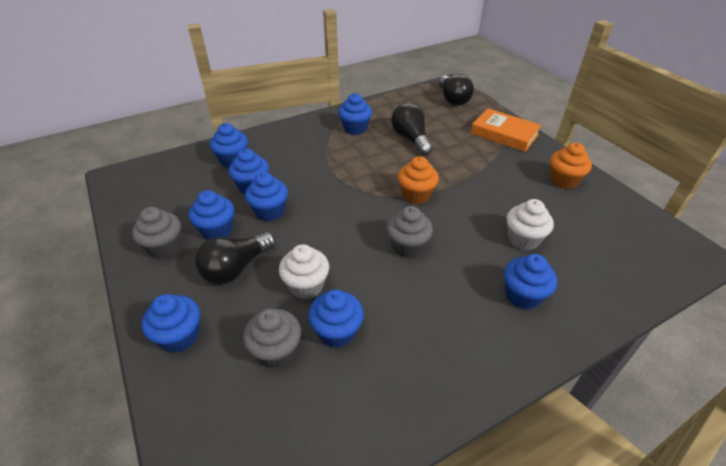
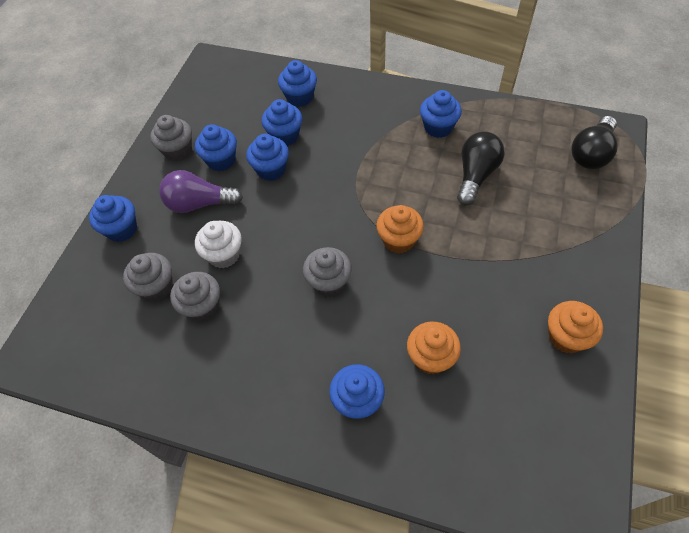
camera: 50 degrees right, 15 degrees up
(236, 268) = (199, 203): black light bulb -> purple light bulb
(337, 332) = (202, 306): blue cupcake -> grey cupcake
(504, 134) = (585, 237): orange book -> none
(523, 239) = (431, 357): white cupcake -> orange cupcake

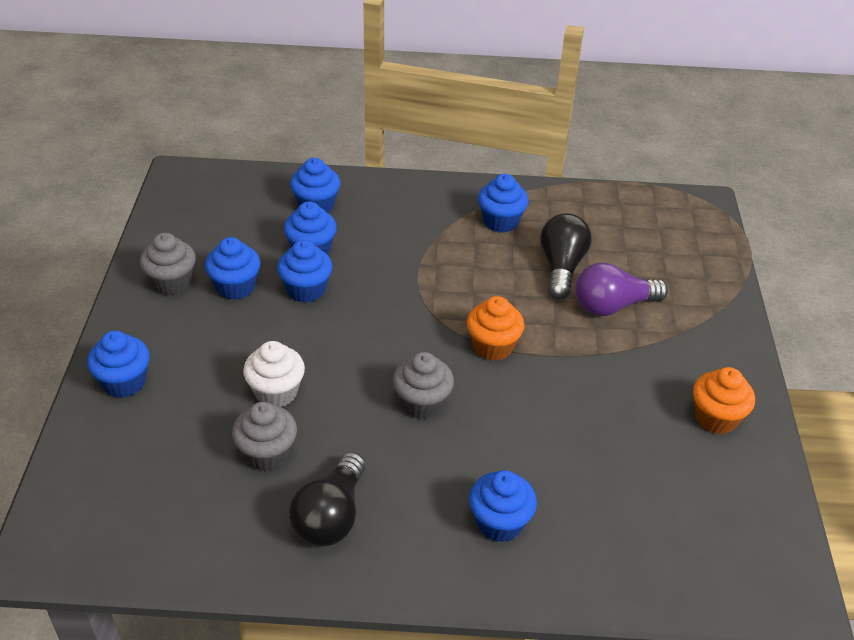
camera: 20 degrees left, 15 degrees down
(156, 287) = (197, 441): grey cupcake -> none
(199, 203) = (223, 339): purple light bulb -> purple light bulb (612, 306)
(431, 357) = (571, 463): orange cupcake -> none
(591, 153) = (684, 230): black light bulb -> black light bulb (331, 516)

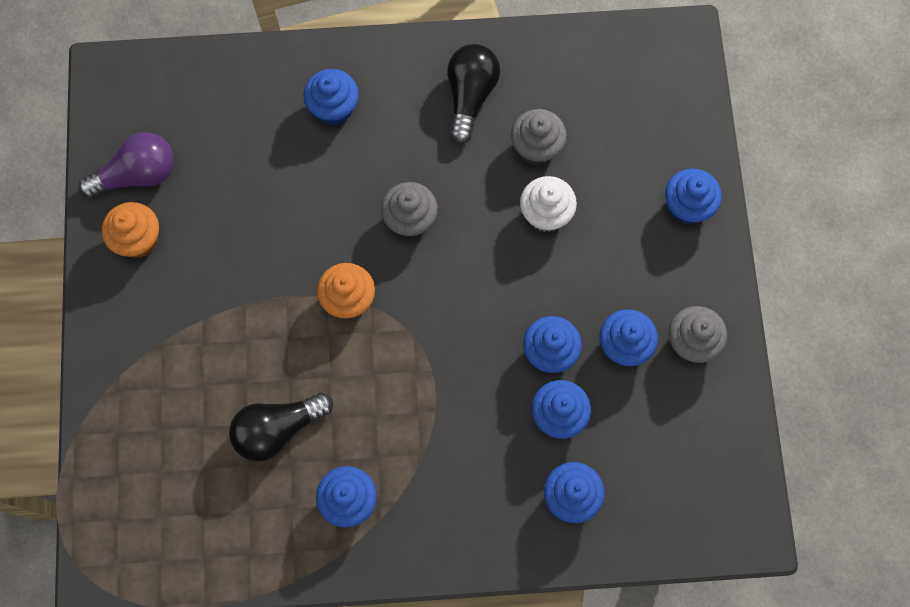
camera: 175 degrees right, 30 degrees up
(561, 267) = (278, 429): black light bulb -> black light bulb turned 60 degrees clockwise
(612, 306) = (225, 375): purple light bulb -> purple light bulb (137, 175)

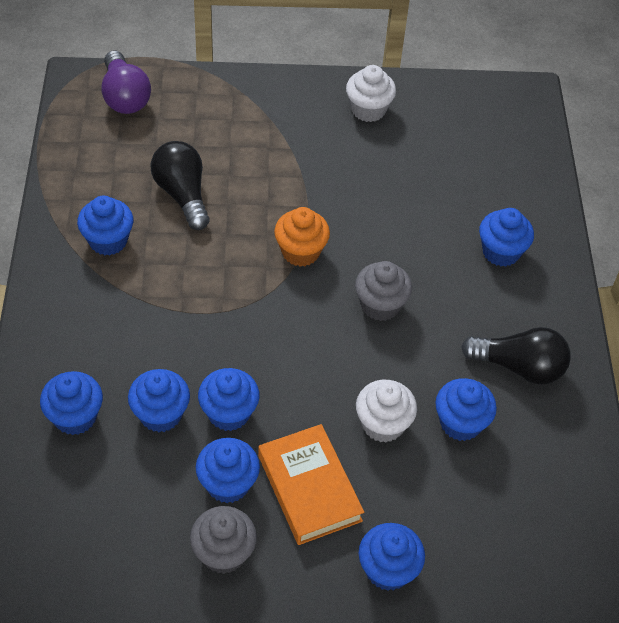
camera: 90 degrees right, 20 degrees down
(137, 175) = (429, 111): purple light bulb -> purple light bulb (124, 96)
(138, 239) = (368, 110): orange cupcake -> white cupcake
(536, 148) = (460, 423): grey cupcake -> blue cupcake
(619, 274) = (309, 488): none -> orange book

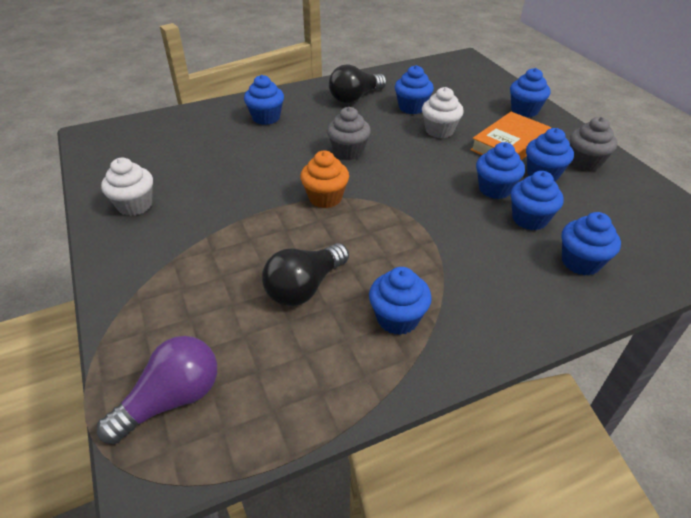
camera: 110 degrees left, 10 degrees down
(519, 367) = (355, 97): black light bulb -> black light bulb turned 120 degrees counterclockwise

